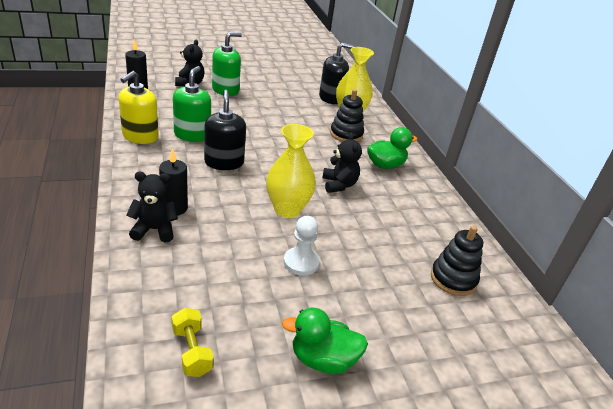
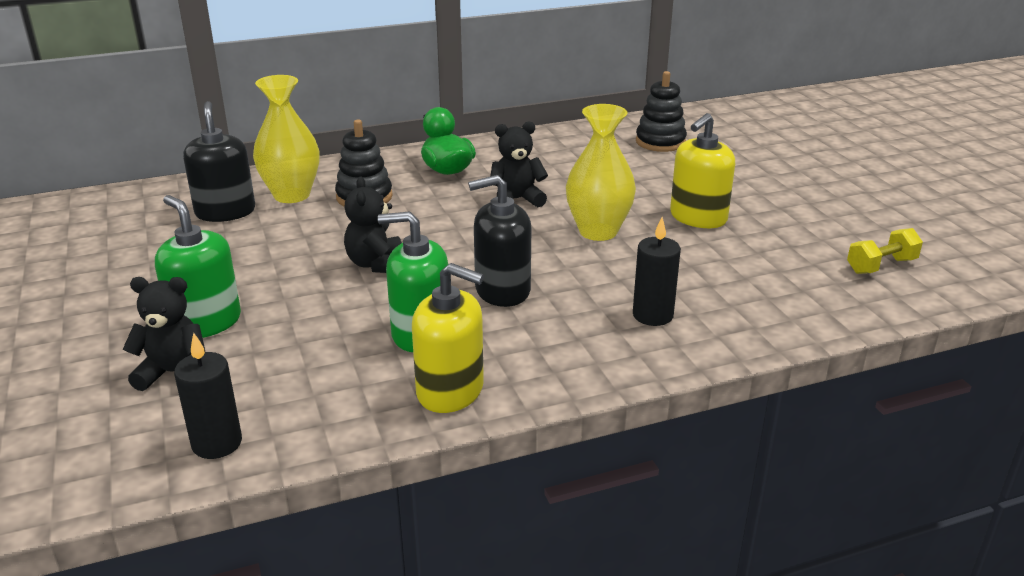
camera: 90 degrees left, 5 degrees down
(154, 230) = (712, 323): black teddy bear -> black teddy bear (376, 264)
(301, 262) = (698, 217): white pawn -> yellow soap dispenser
(323, 359) = (825, 201): green duck -> none

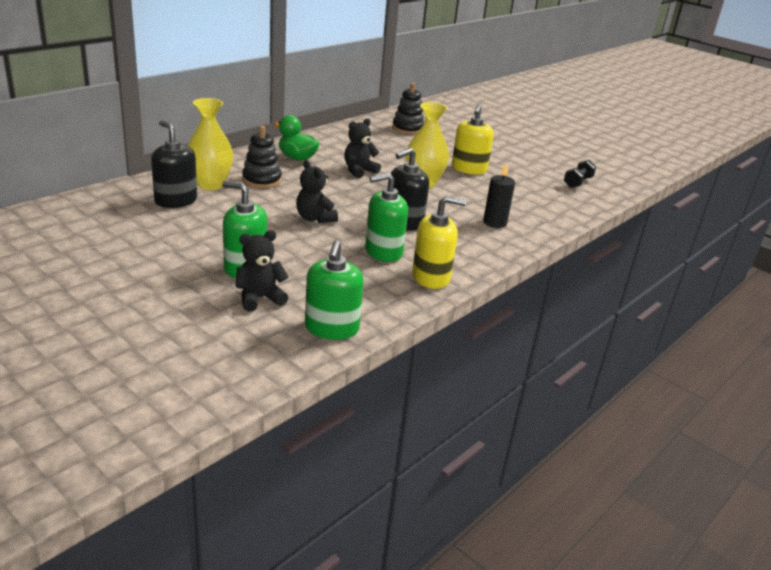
camera: 30 degrees left, 0 degrees up
(217, 443) = (331, 328): black candle -> green soap dispenser
(881, 266) = (577, 182): yellow dumbbell -> black dumbbell

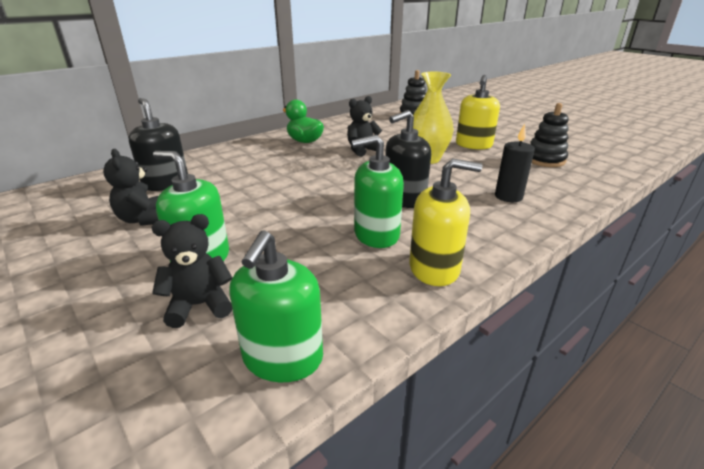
camera: 10 degrees right, 0 degrees up
(210, 184) = (210, 167): yellow vase -> none
(261, 180) = (263, 161): black stacking toy -> black stacking toy (545, 160)
(315, 218) = (305, 198): black teddy bear -> black teddy bear (143, 219)
(577, 182) = (590, 153): black dumbbell -> none

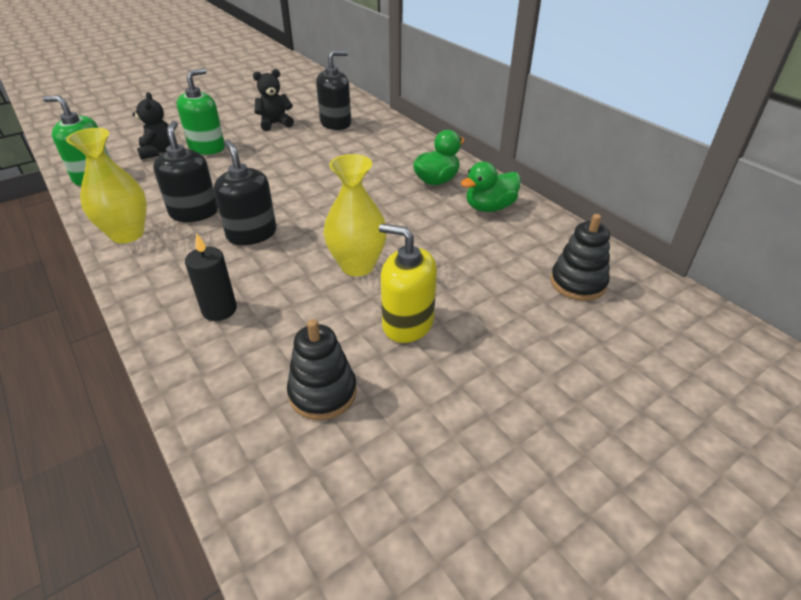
camera: 95 degrees right, 10 degrees up
(342, 128) = (489, 207): none -> green duck
(362, 150) = (399, 218): black teddy bear -> none
(376, 234) = (194, 212): green soap dispenser -> black soap dispenser
(434, 268) = (127, 234): yellow soap dispenser -> yellow vase

